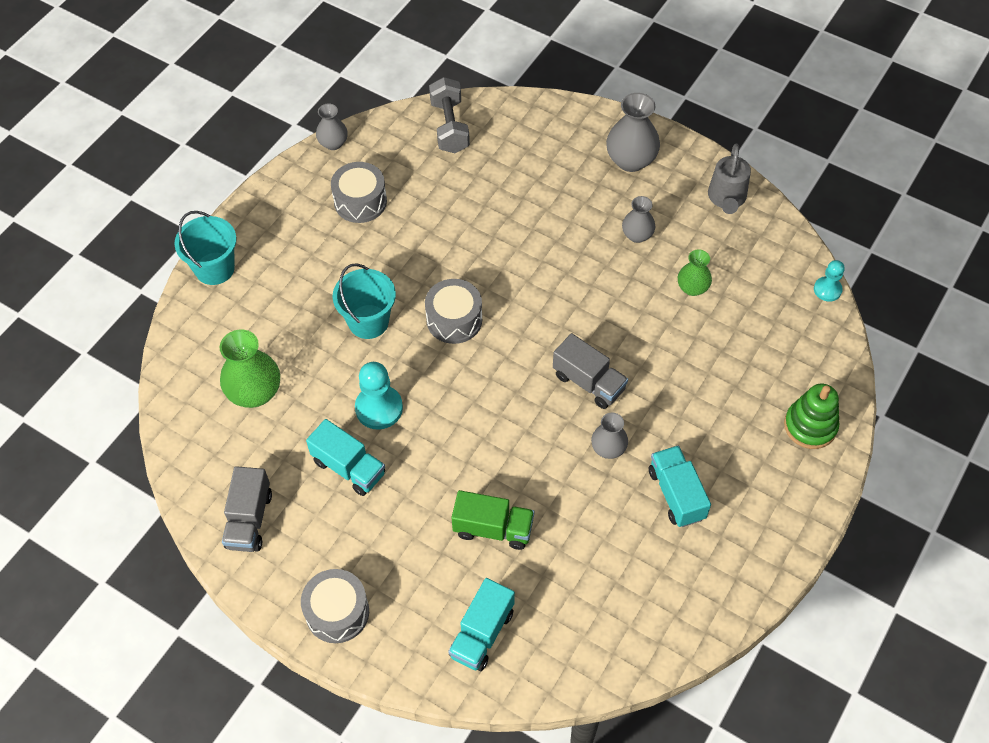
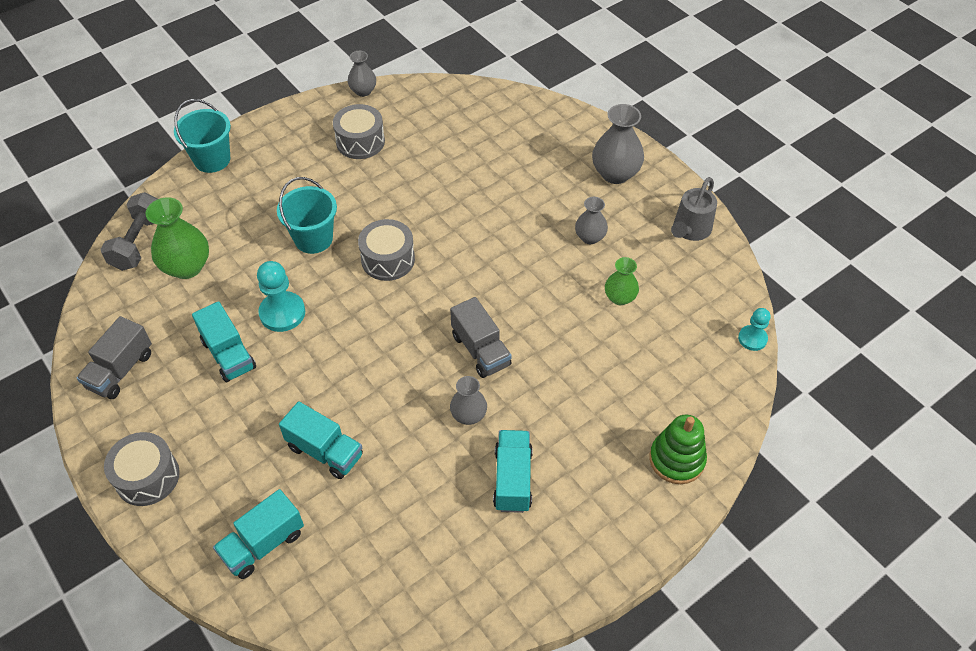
camera: 20 degrees right, 5 degrees down
(449, 127) = (468, 104): grey dumbbell -> grey dumbbell (139, 243)
(493, 528) = (325, 451): green truck -> turquoise truck

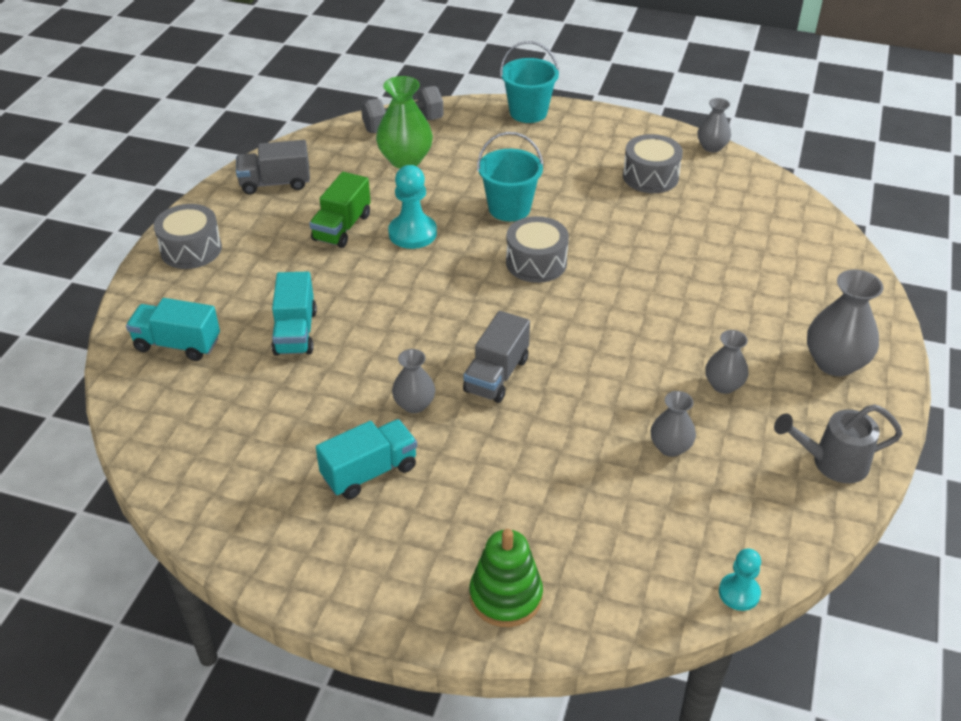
camera: 55 degrees right, 10 degrees down
(228, 354) = (342, 227): turquoise truck -> green truck
(619, 298) = (670, 447): green vase -> grey vase

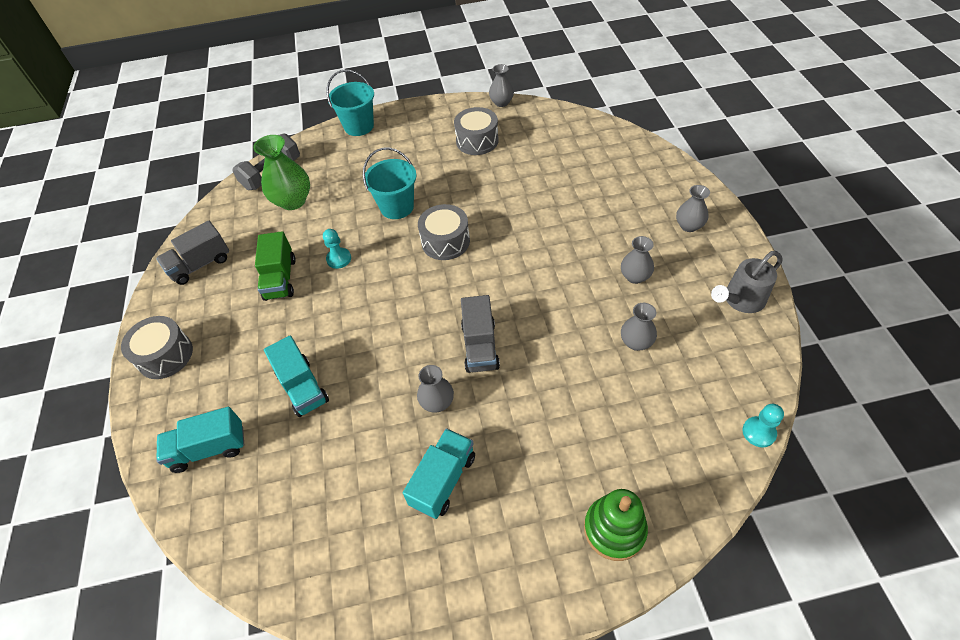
camera: 25 degrees left, 10 degrees up
(412, 233) = (339, 259): turquoise pawn -> turquoise pawn, size x0.61
(835, 363) = (689, 226): grey vase -> grey vase, size x0.60

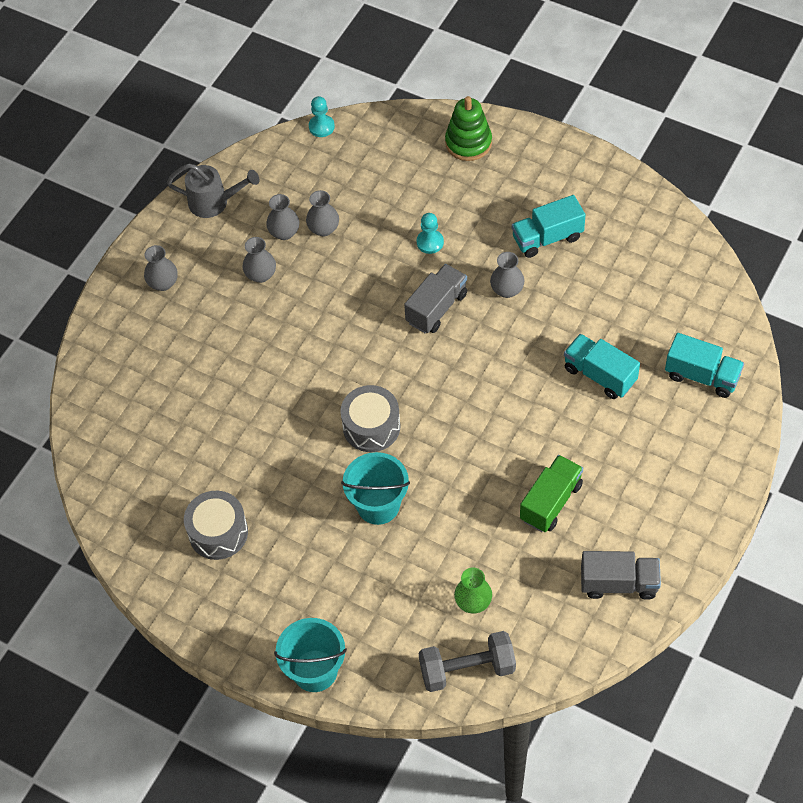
camera: 140 degrees left, 5 degrees up
(165, 355) = (701, 493): grey drum -> none
(293, 201) = (473, 602): green vase -> green vase, size x0.60
(302, 387) = (599, 375): turquoise truck -> turquoise truck turned 60 degrees counterclockwise
(339, 259) = (481, 483): turquoise pawn -> turquoise pawn (430, 242)
(501, 102) = (132, 571): grey vase -> grey vase (284, 232)

